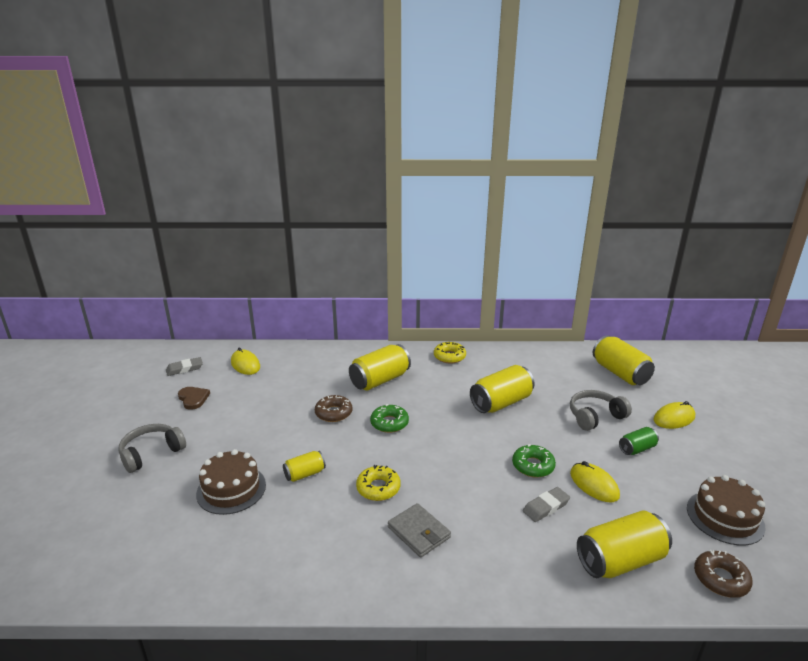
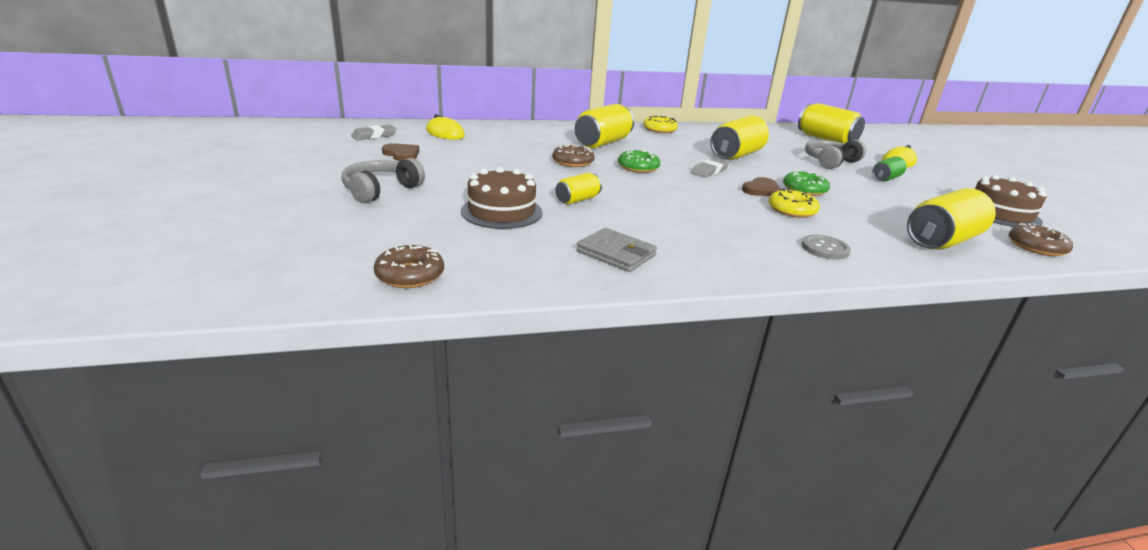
camera: 15 degrees left, 0 degrees up
(118, 572) = (410, 275): none -> brown donut
(378, 488) = (666, 206): yellow donut -> yellow donut (792, 210)
(419, 532) = (735, 232): grey wallet -> grey wallet (616, 253)
(488, 464) = (761, 190): none -> brown heart
(488, 564) = (824, 249): none -> grey button
(546, 507) = (842, 213): grey eraser -> grey eraser (709, 171)
(594, 485) = (871, 199): yellow mouse -> none

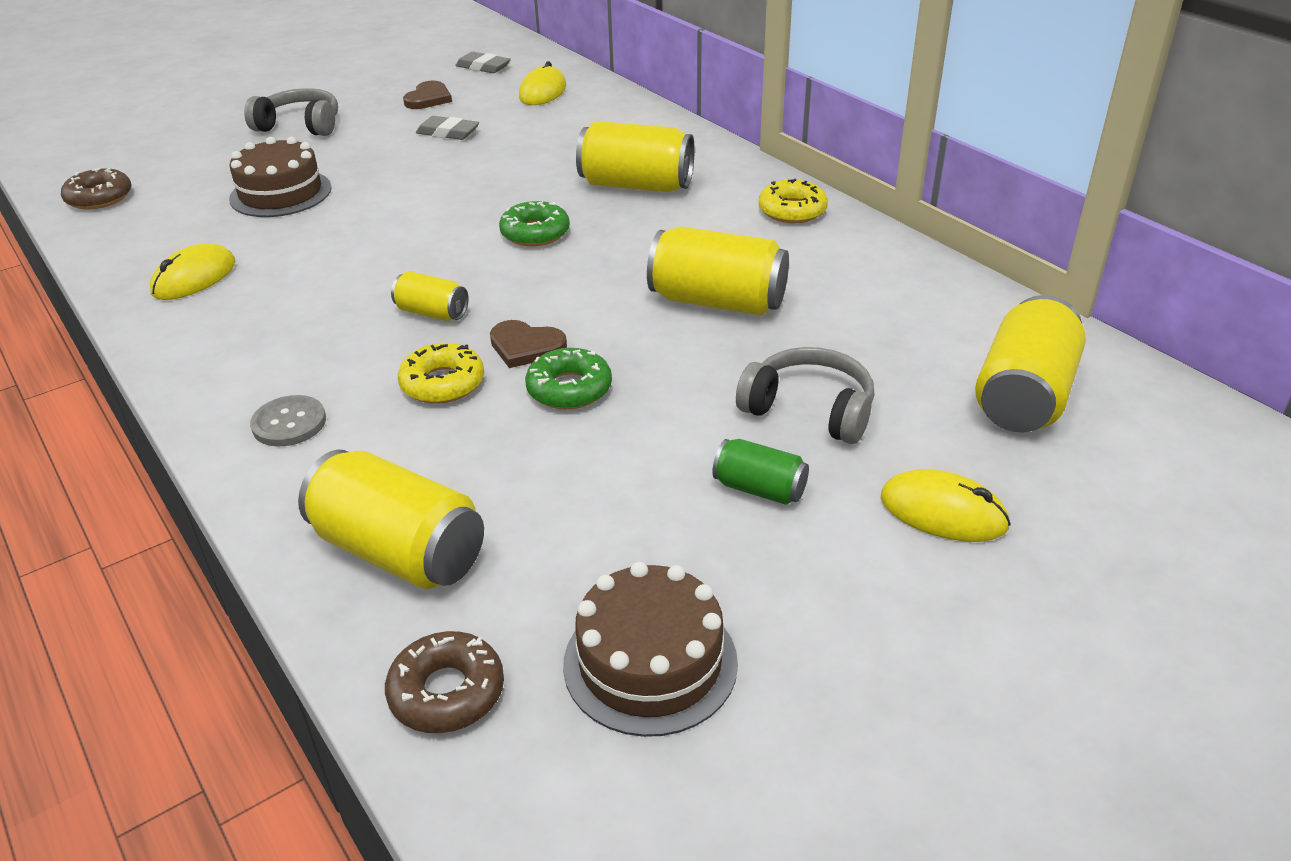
camera: 70 degrees right, 10 degrees up
(573, 162) = (508, 187): brown donut -> none
(577, 200) = (353, 222): yellow can -> yellow can (432, 313)
(616, 253) = (194, 278): grey wallet -> yellow mouse
(709, 171) = (581, 290): grey eraser -> grey eraser (448, 133)

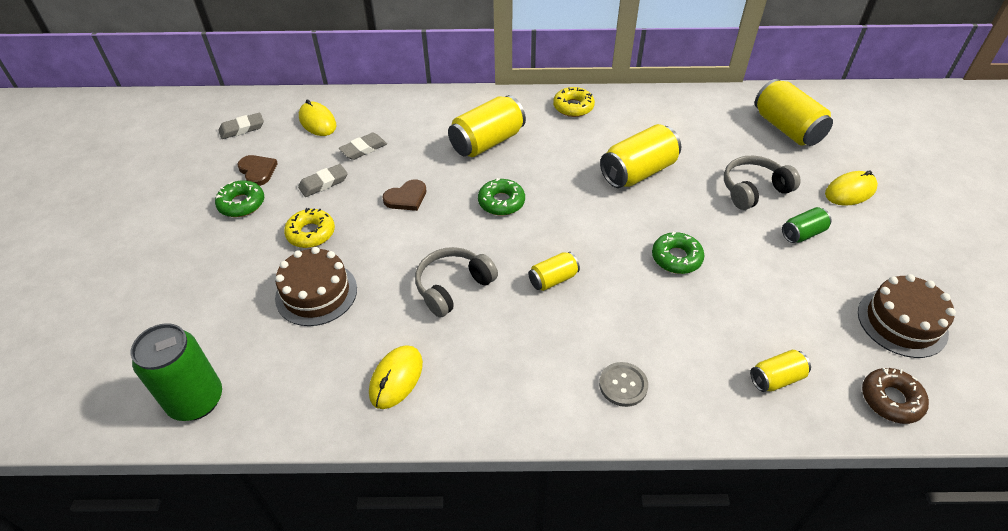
camera: 55 degrees left, 10 degrees up
(99, 198) = (196, 400): brown donut -> green can
(194, 278) = (396, 378): yellow mouse -> yellow mouse turned 45 degrees clockwise
(300, 126) = (215, 247): grey headphones -> grey headphones (453, 287)
(372, 112) = (241, 204): none -> green donut
(400, 551) = (776, 378): yellow can -> yellow can, size x0.54
(442, 383) = (633, 304): yellow donut -> yellow donut (311, 233)
(526, 347) = (622, 257): brown heart -> brown heart (406, 198)
(529, 129) = (363, 149): none -> grey eraser

